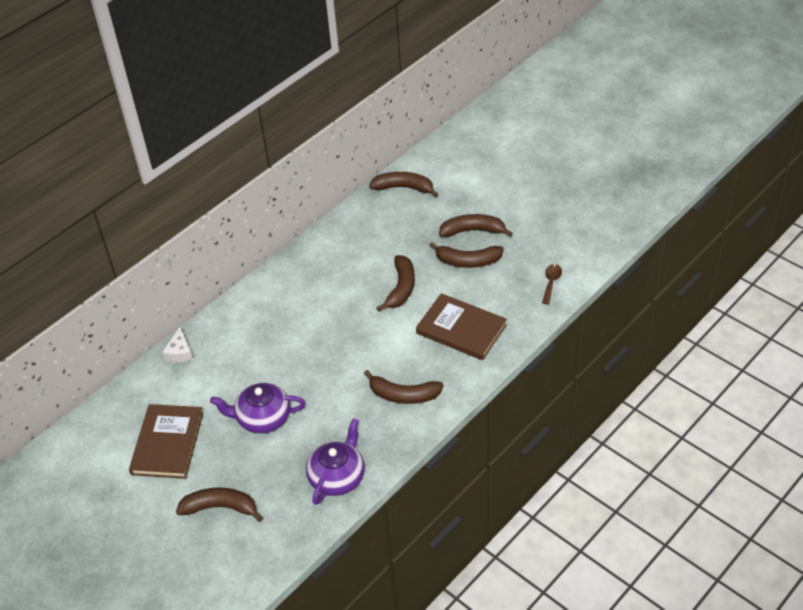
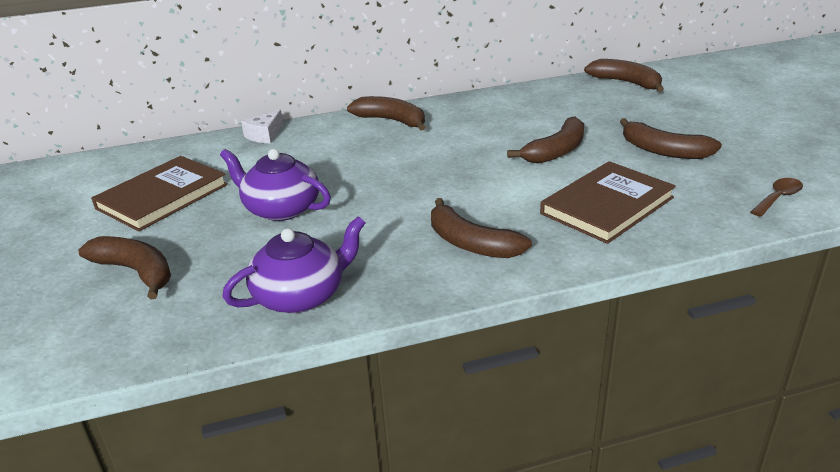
camera: 30 degrees right, 15 degrees down
(461, 329) = (607, 205): brown book -> brown book turned 75 degrees clockwise
(473, 231) = (690, 129): brown banana -> brown banana (391, 121)

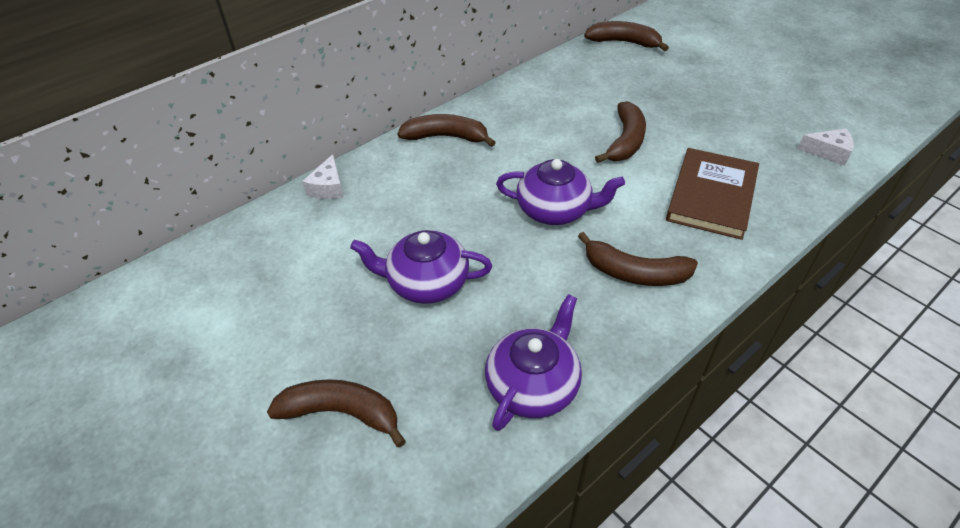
camera: 25 degrees left, 15 degrees up
(162, 196) = (283, 303): brown book -> none
(440, 185) = (555, 210): none -> purple teapot
(663, 151) = (711, 120): brown banana -> none
(778, 198) = (828, 152): brown spoon -> white cheese

